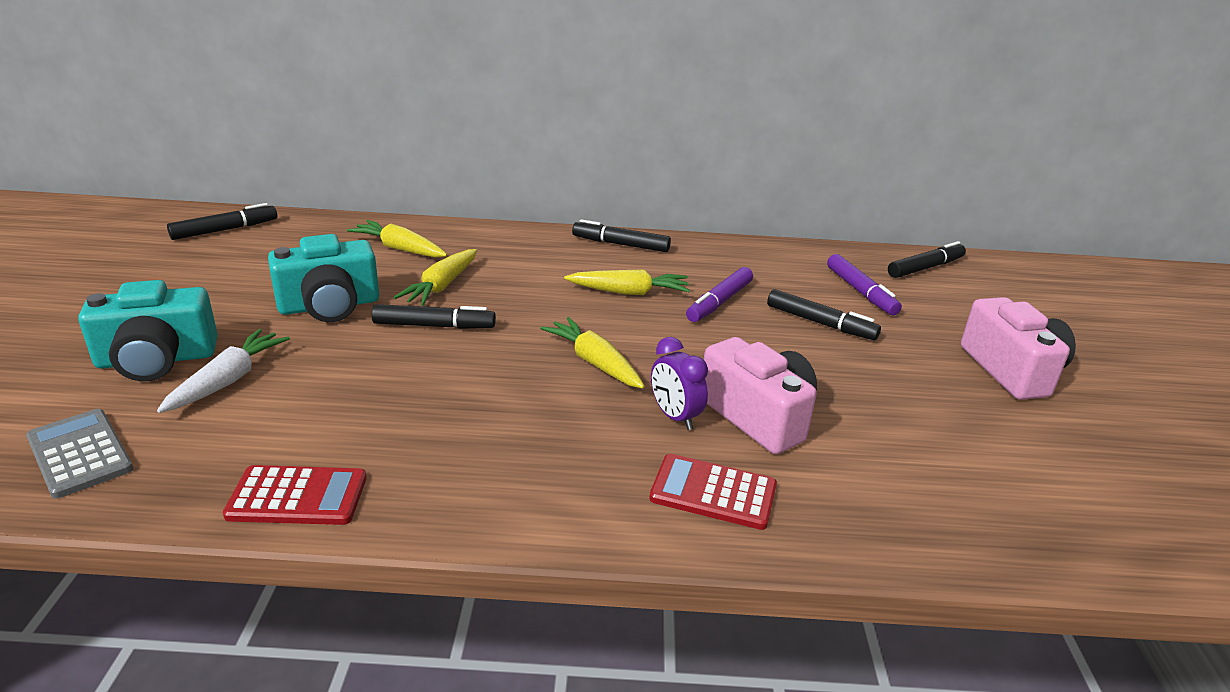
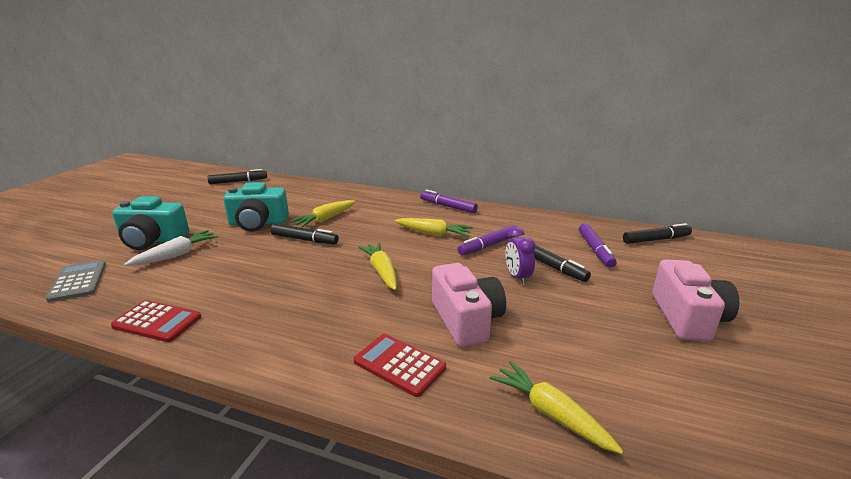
camera: 20 degrees right, 5 degrees down
(400, 249) = (318, 198): yellow carrot -> yellow carrot (550, 413)
(620, 244) = (448, 206): black marker -> purple marker
(675, 417) = (408, 311): purple clock -> purple clock (517, 277)

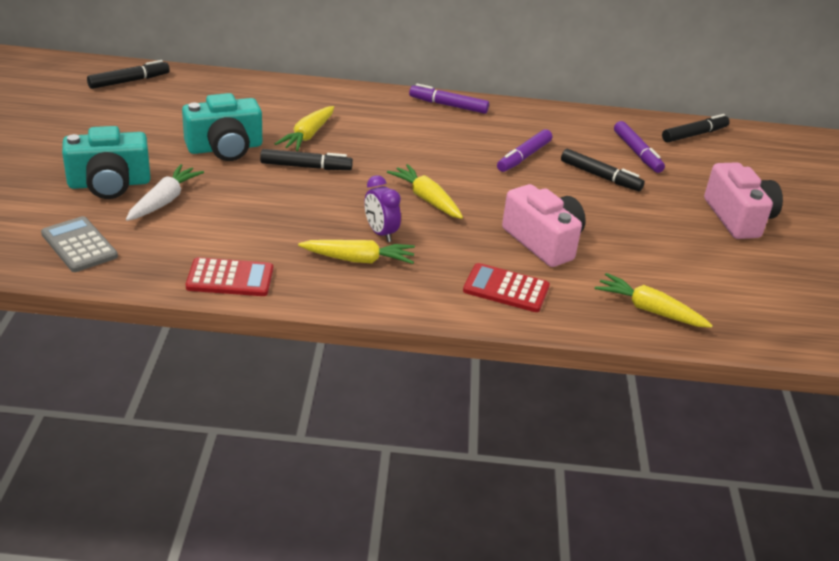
camera: 20 degrees left, 10 degrees up
(433, 234) = (454, 146): yellow carrot -> yellow carrot (358, 260)
(517, 277) = (571, 192): purple clock -> purple clock (380, 233)

